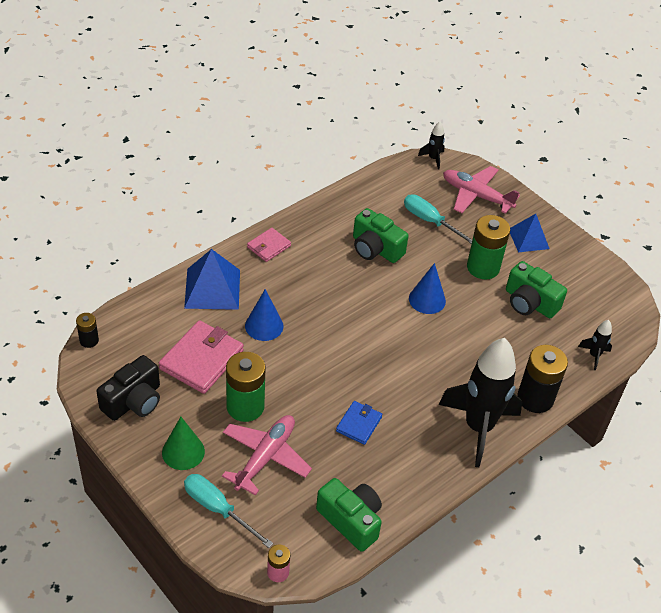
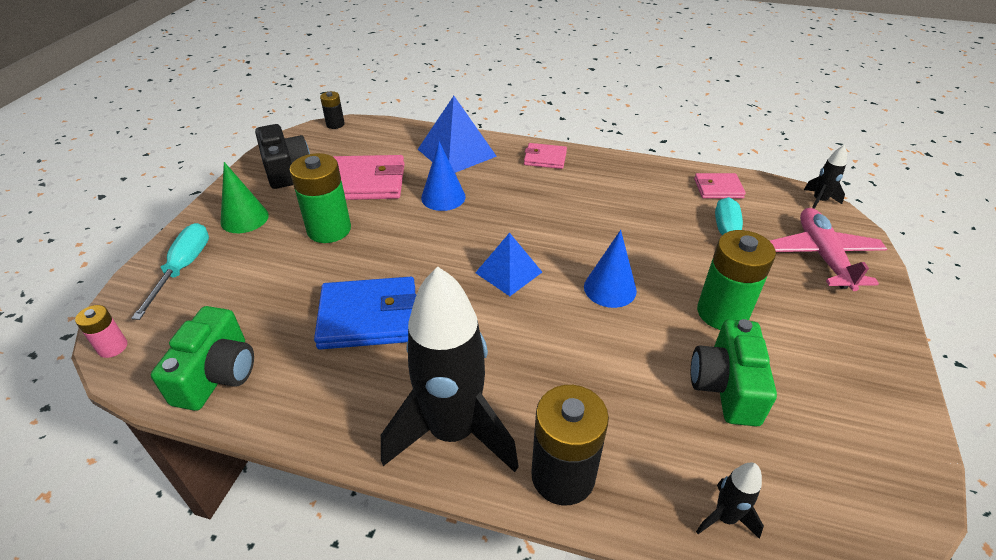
camera: 60 degrees right, 5 degrees down
(134, 401) = (286, 170): black camera -> black camera turned 120 degrees counterclockwise
(265, 457) = (272, 270): pink plane -> none
(359, 424) = (368, 317): blue wallet -> blue wallet, size x1.79
(375, 249) = (632, 219): green camera -> none
(382, 189) = (718, 188): none -> pink wallet
(528, 239) = (831, 333): blue pyramid -> blue pyramid (508, 272)

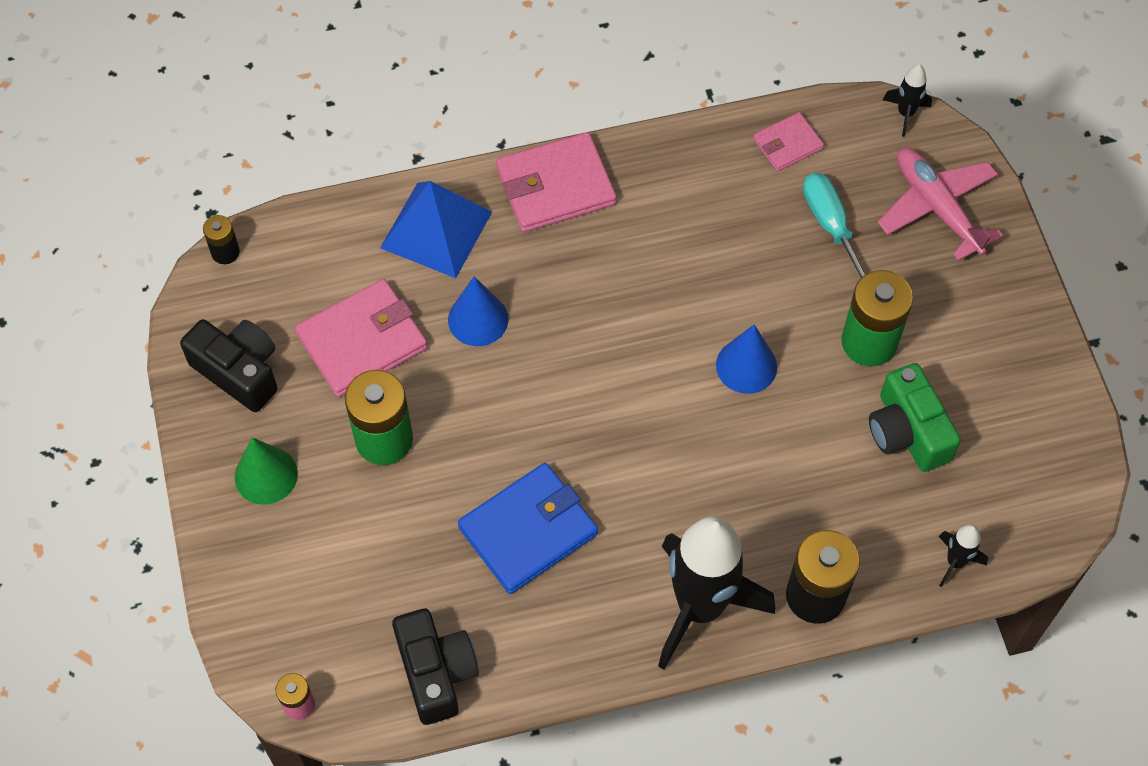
camera: 30 degrees left, 20 degrees up
(183, 268) = (268, 579): turquoise screwdriver -> none
(217, 374) = (436, 672): green camera -> black camera
(508, 272) = (630, 397): blue pyramid -> none
(545, 158) = (555, 186): pink wallet -> pink wallet, size x1.79

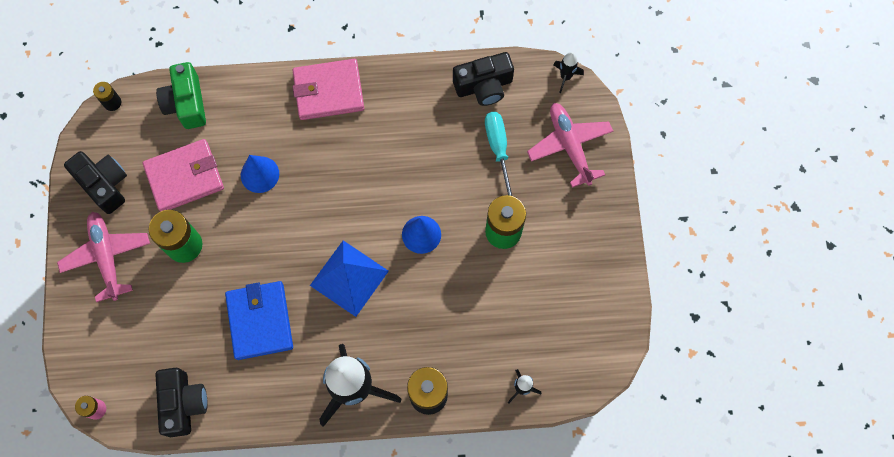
camera: 10 degrees right, 10 degrees up
(266, 475) = (107, 256): green cone -> pink plane
(436, 230) = (246, 109): blue pyramid -> blue pyramid (349, 278)
(528, 531) = (260, 321): blue wallet -> blue wallet turned 75 degrees counterclockwise
(787, 144) = (484, 86): pink wallet -> black camera
(907, 431) = (512, 296): green camera -> green camera (186, 103)

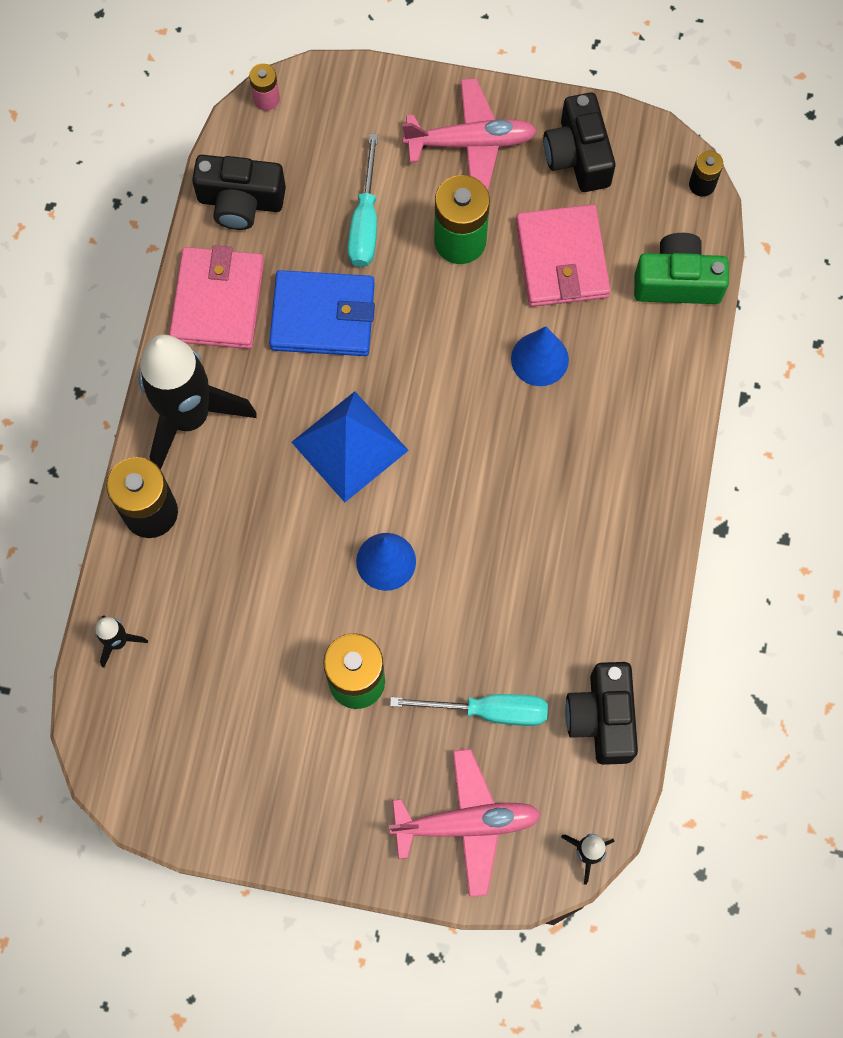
camera: 105 degrees right, 0 degrees up
(104, 184) = (577, 156): black camera -> black camera turned 105 degrees clockwise
(182, 312) = (365, 221): none -> turquoise screwdriver
(328, 91) = (649, 482): pink wallet -> pink wallet (218, 301)

